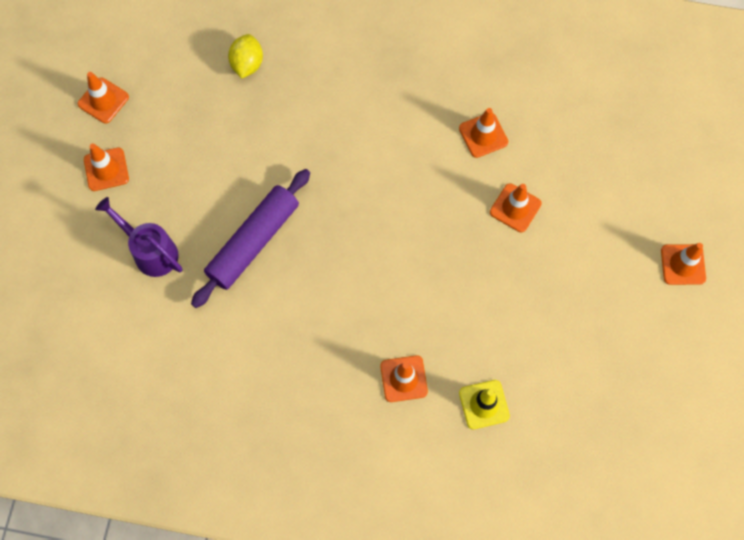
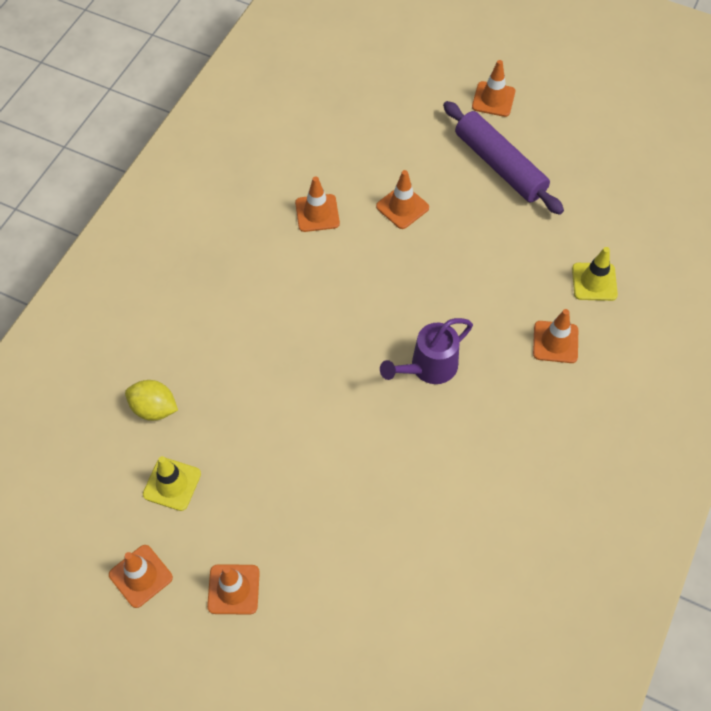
camera: 75 degrees left, 10 degrees down
(151, 251) = (353, 558): purple watering can -> purple watering can (428, 368)
(184, 98) = (172, 484): none -> yellow traffic cone
(253, 242) = (372, 448): purple rolling pin -> purple rolling pin (500, 165)

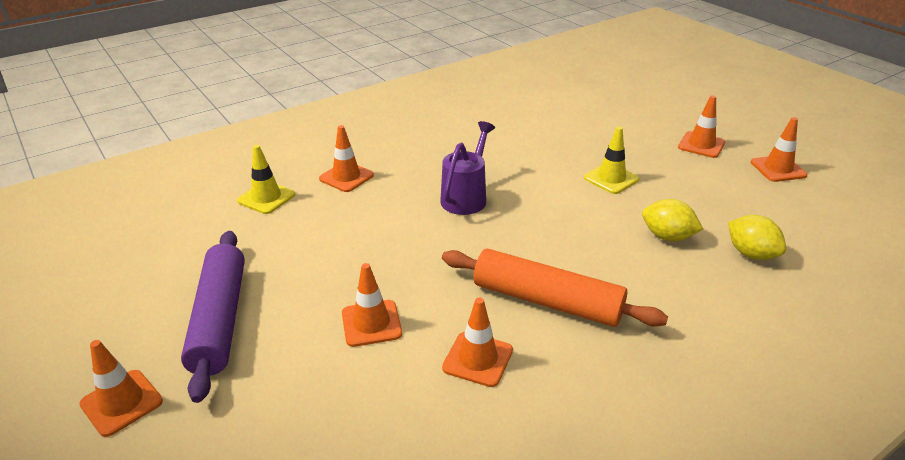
camera: 150 degrees left, 25 degrees down
(172, 484) = (741, 204): yellow traffic cone -> yellow traffic cone (611, 178)
(229, 398) = (667, 237): none -> yellow lemon
(297, 280) = (547, 301): none -> orange rolling pin
(428, 368) = (466, 197): purple watering can -> purple watering can turned 60 degrees counterclockwise

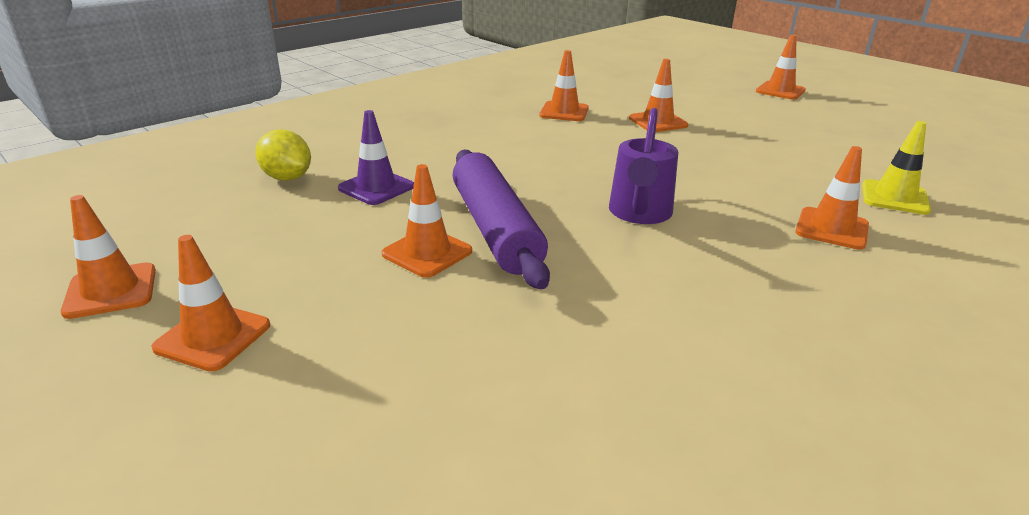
camera: 170 degrees right, 5 degrees down
(219, 319) = (779, 118): purple rolling pin -> purple rolling pin (495, 229)
(547, 301) = (515, 138): orange rolling pin -> none
(611, 178) = (427, 253): yellow traffic cone -> orange traffic cone
(667, 237) = (376, 187): yellow lemon -> purple traffic cone

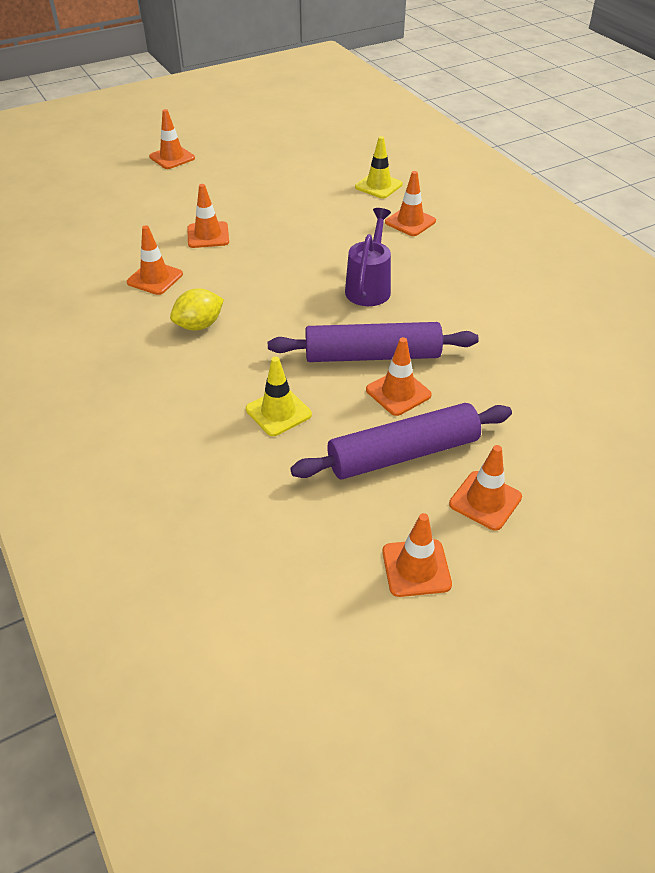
camera: 75 degrees left, 15 degrees up
(287, 178) = (234, 470): yellow lemon -> yellow lemon (199, 325)
(310, 266) = (403, 453): none -> purple rolling pin
(376, 187) = (278, 412): purple traffic cone -> yellow traffic cone
(639, 214) = (369, 287): purple watering can -> purple watering can turned 105 degrees counterclockwise

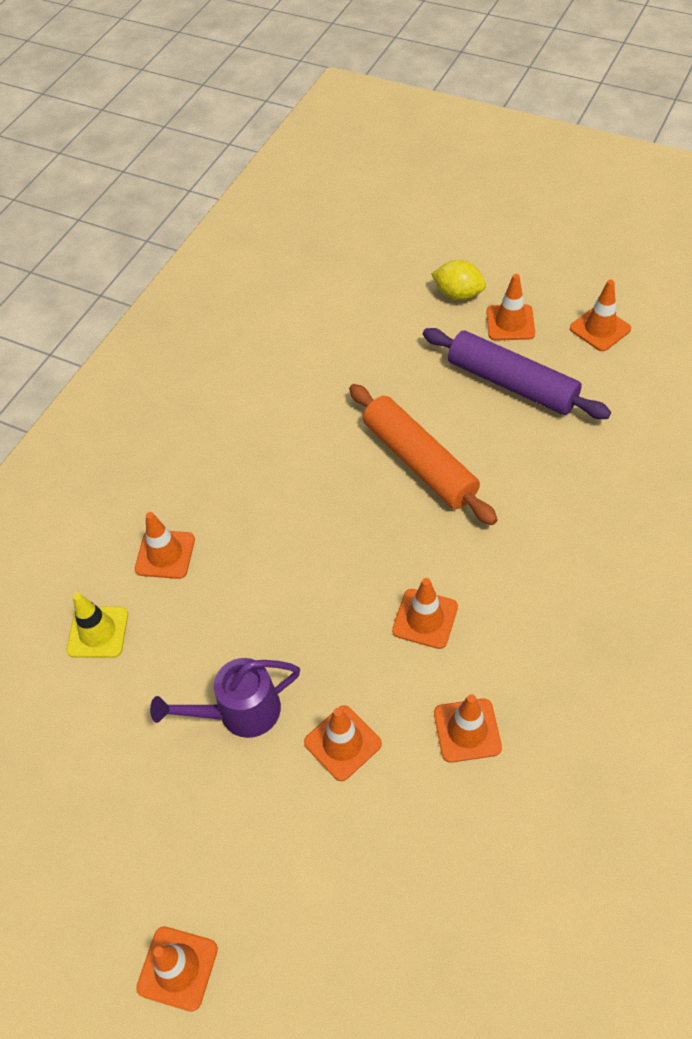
camera: 120 degrees left, 10 degrees up
(199, 325) = (500, 623): yellow lemon -> yellow lemon (458, 294)
(278, 412) = (546, 482): yellow traffic cone -> none
(369, 287) = (319, 521): purple watering can -> purple watering can (239, 712)
(372, 355) = (419, 462): purple rolling pin -> orange rolling pin
(398, 392) = (449, 420): orange traffic cone -> orange traffic cone (425, 619)

